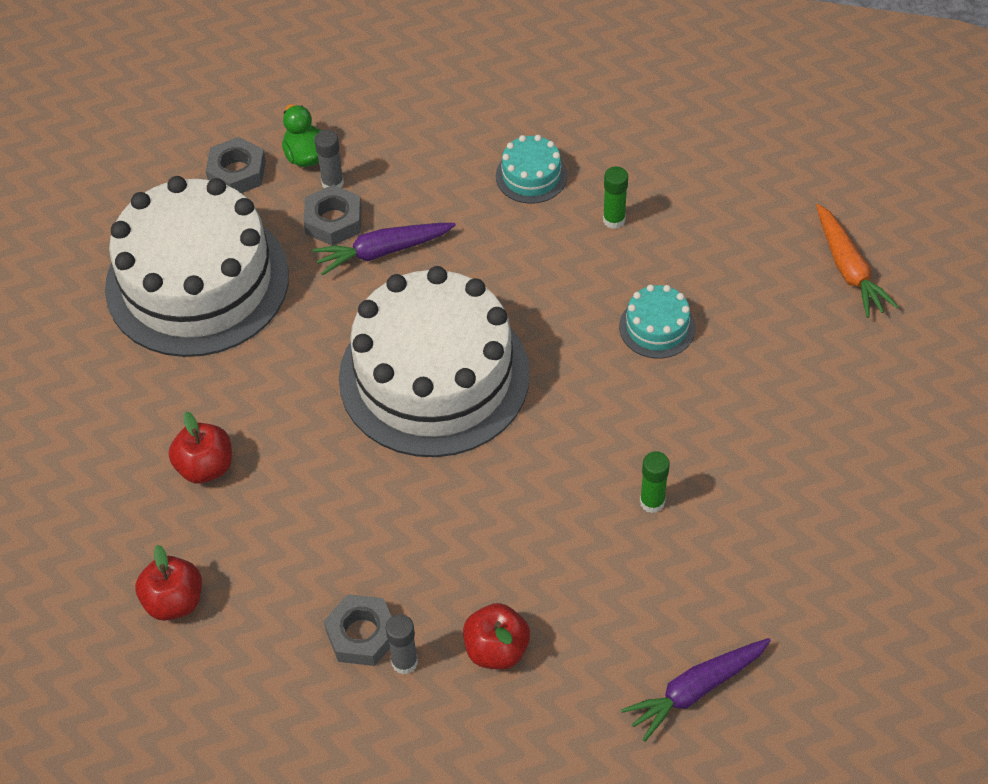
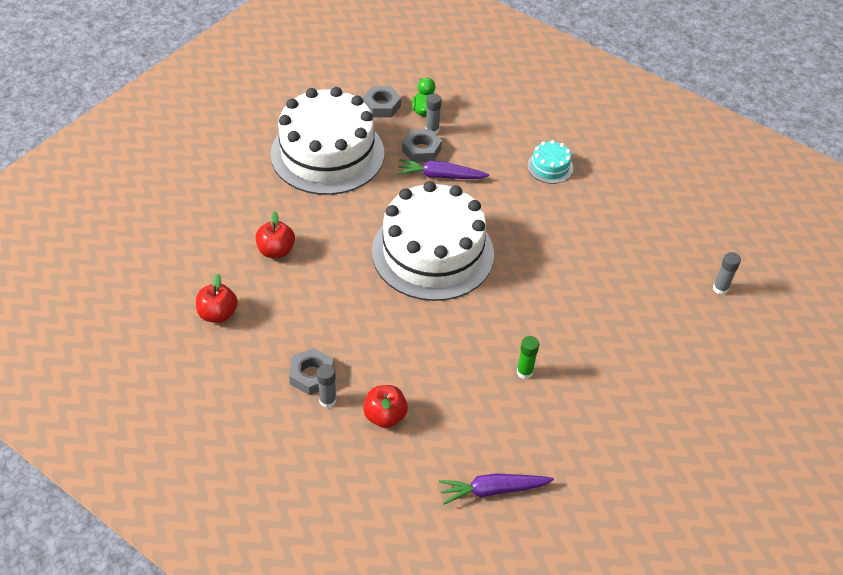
camera: 20 degrees right, 5 degrees down
(614, 220) = (587, 208): green glue stick -> none
(657, 327) = (581, 276): turquoise cake -> none
(848, 269) = (720, 288): orange carrot -> grey glue stick

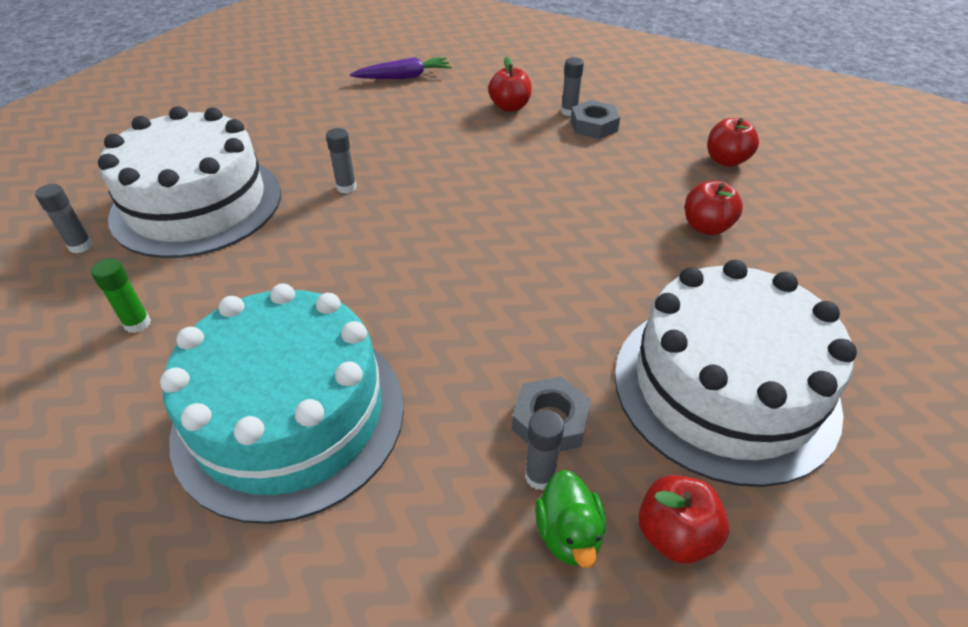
camera: 175 degrees right, 5 degrees down
(381, 106) = (674, 534): grey nut -> red apple
(432, 252) = (491, 247): white cake -> white cake (197, 204)
(440, 176) = (502, 369): purple carrot -> none
(524, 372) = (369, 146): green glue stick -> green glue stick (137, 323)
(539, 323) = (346, 187): none -> grey glue stick
(550, 167) = (290, 416): turquoise cake -> turquoise cake, size x2.47

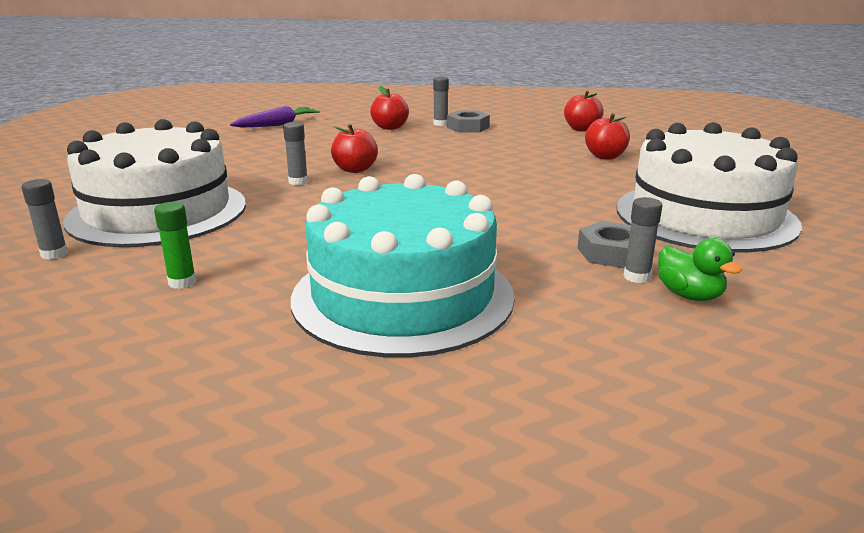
camera: 25 degrees left, 20 degrees down
(674, 534) = (755, 278): red apple -> red apple (355, 169)

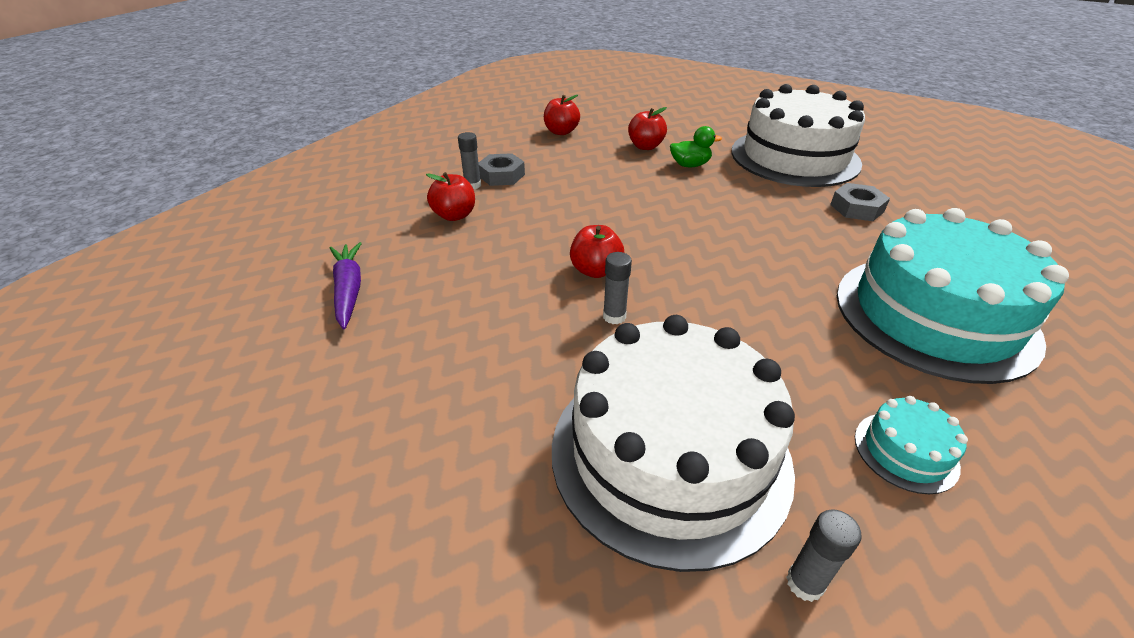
camera: 65 degrees left, 15 degrees up
(182, 282) = (905, 451): green glue stick -> turquoise cake
(636, 277) = (899, 213): grey glue stick -> none
(689, 295) = (928, 206): green duck -> green duck (690, 165)

